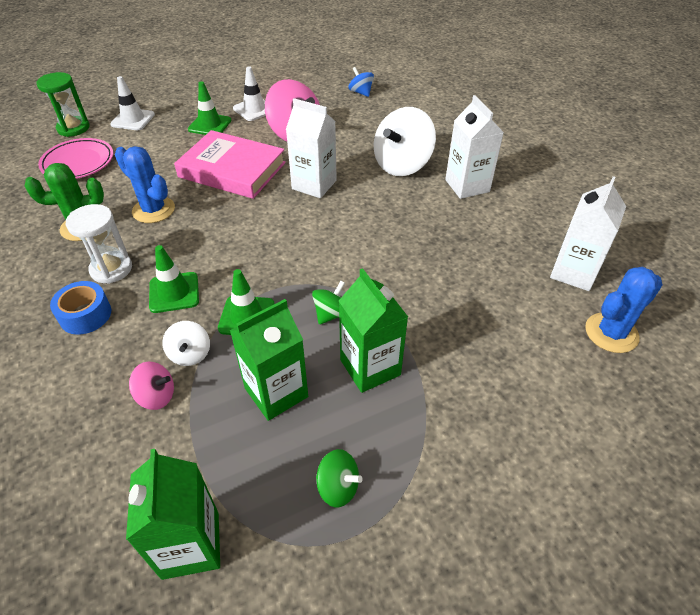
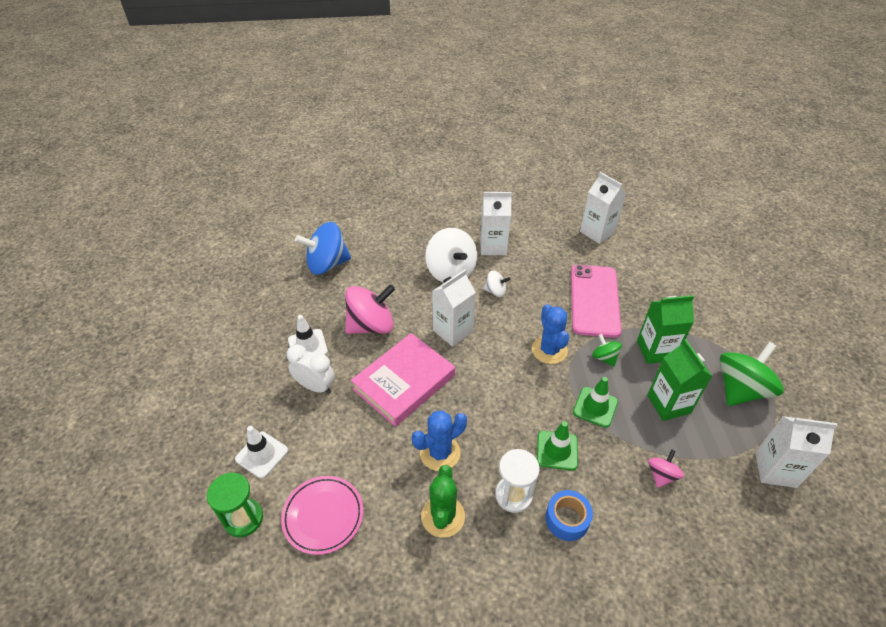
camera: 70 degrees left, 0 degrees up
(190, 354) = (625, 448): white spinning top -> white spinning top (495, 291)
(191, 545) = (775, 469): green carton -> white carton
(210, 125) = (315, 386): green traffic cone -> white clock
(338, 487) = (741, 389): green spinning top -> green spinning top, size x2.02
(361, 92) = (327, 264): blue spinning top -> blue spinning top, size x2.02
(431, 289) = (594, 300): none -> pink phone
(611, 333) = (649, 238): blue cactus -> blue cactus (549, 350)

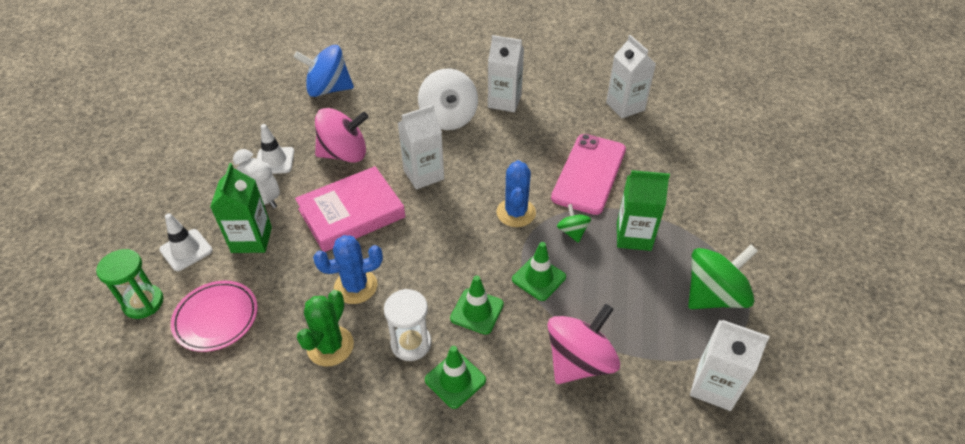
camera: 15 degrees right, 0 degrees up
(495, 291) = (486, 145): white spinning top -> none
(567, 519) = (455, 380): blue tape -> green traffic cone
(661, 475) = (579, 361): pink spinning top -> pink spinning top, size x2.02
(668, 404) = (622, 293): green carton -> green carton (251, 240)

